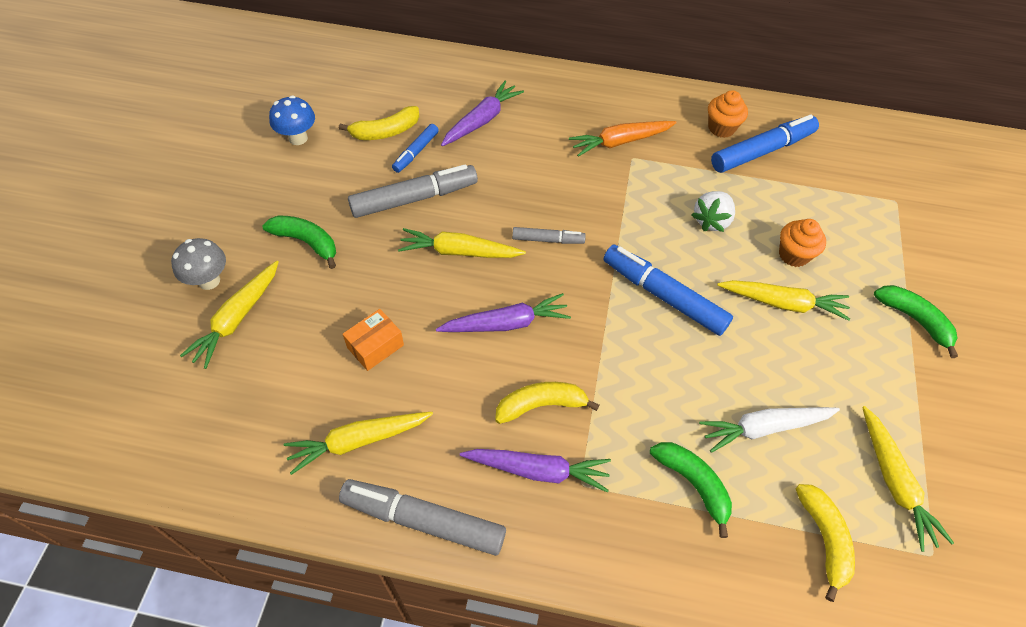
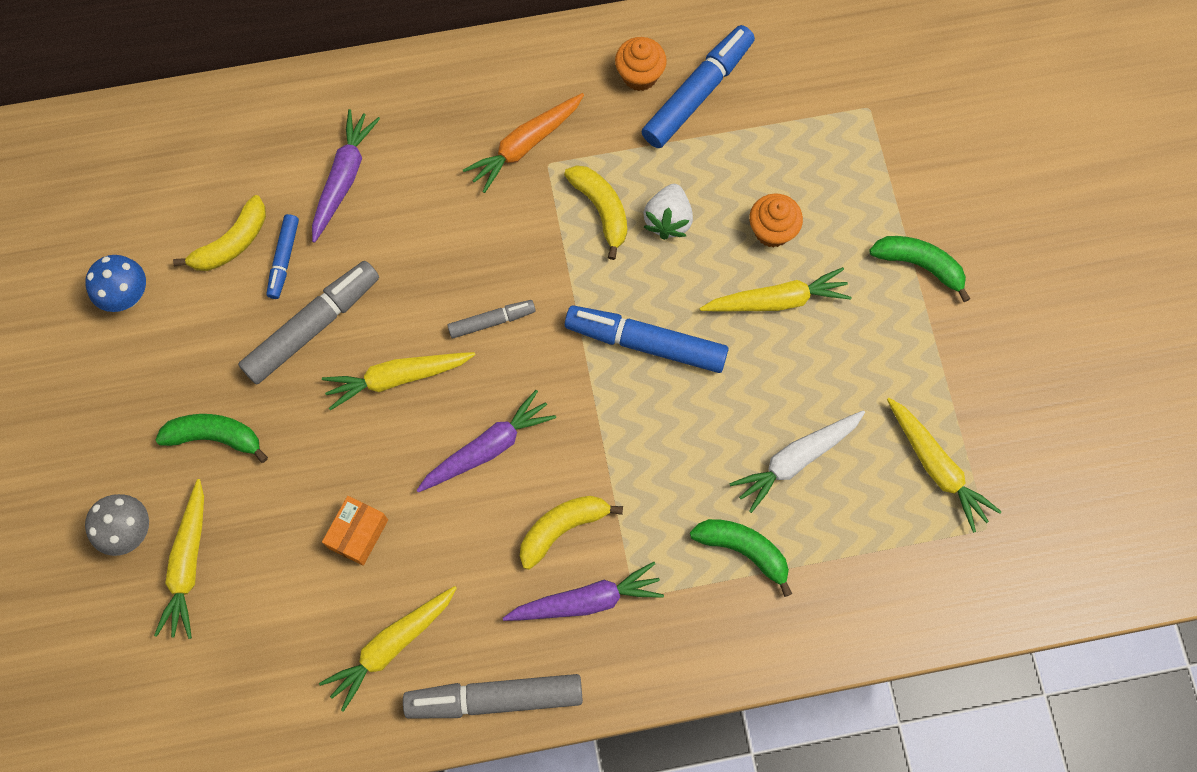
camera: 20 degrees left, 15 degrees up
(824, 539) = (883, 555): yellow banana -> yellow banana (601, 210)

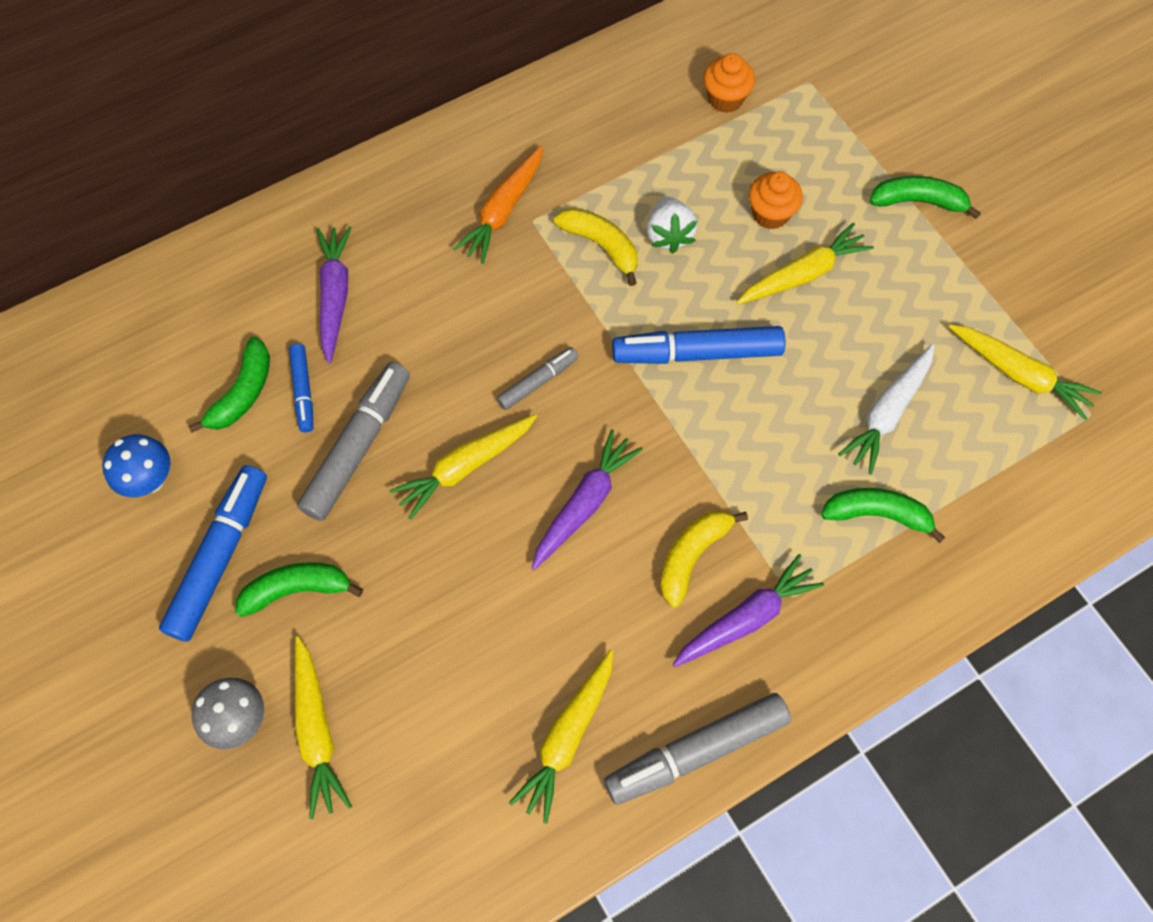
camera: 20 degrees left, 5 degrees down
(232, 243) = (243, 393): yellow banana -> green banana
(358, 533) = (486, 634): orange box -> none
(639, 76) = (586, 117): orange cupcake -> orange cupcake (725, 99)
(698, 93) = (647, 116): blue marker -> blue marker (220, 556)

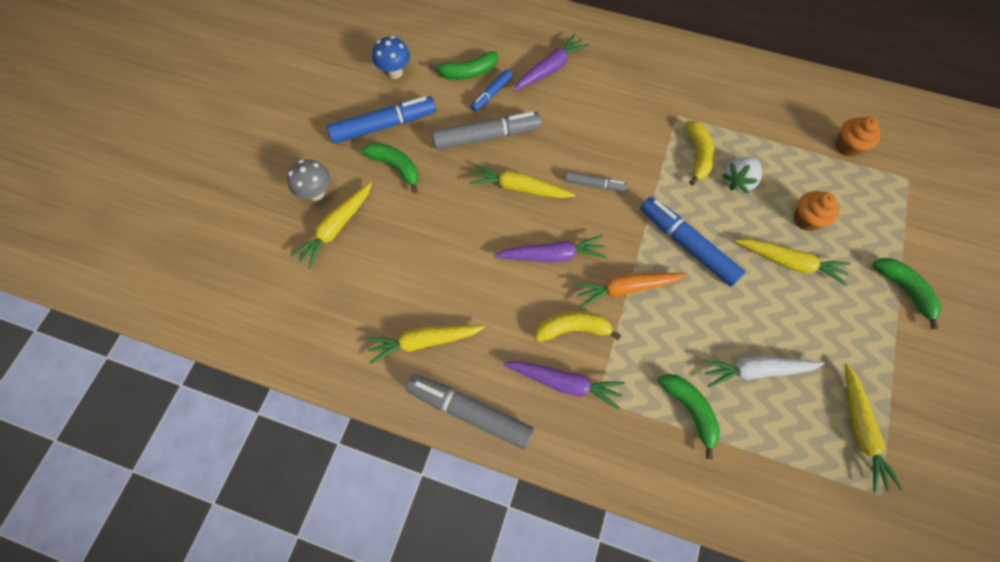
camera: 50 degrees right, 0 degrees up
(503, 211) = (668, 99): orange carrot -> orange carrot (626, 288)

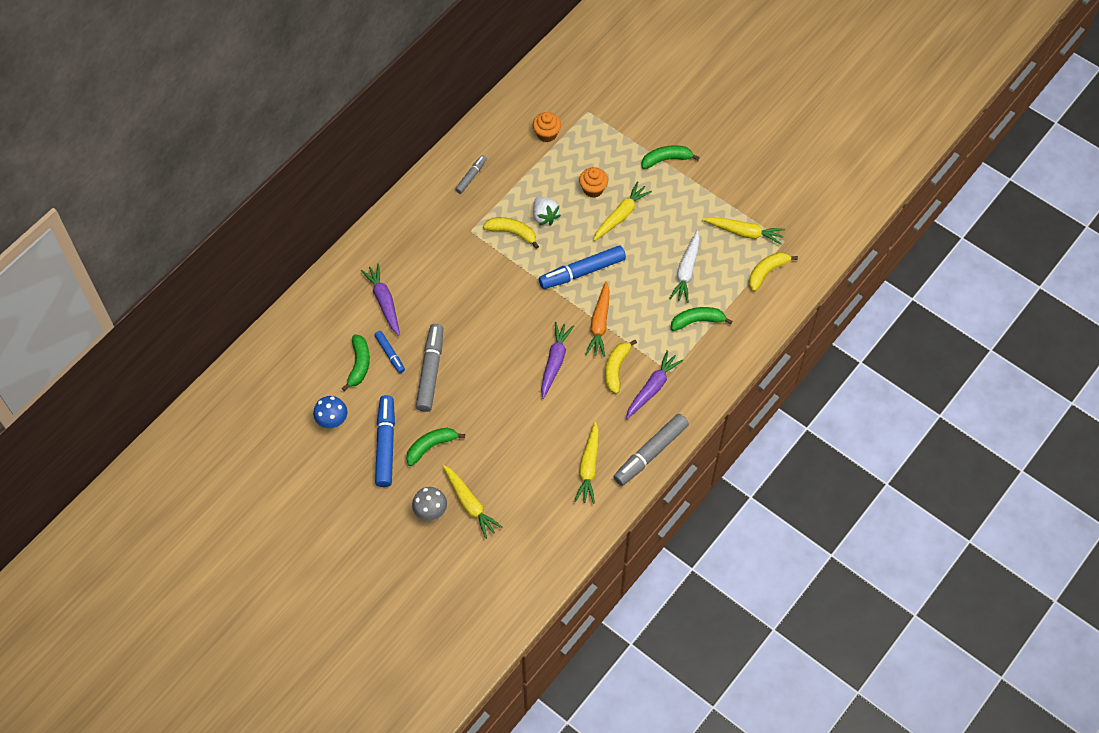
camera: 70 degrees left, 5 degrees down
(519, 188) = (489, 363): yellow carrot -> none
(595, 185) = (508, 311): grey marker -> grey marker (471, 176)
(817, 485) = (767, 272): none -> yellow banana

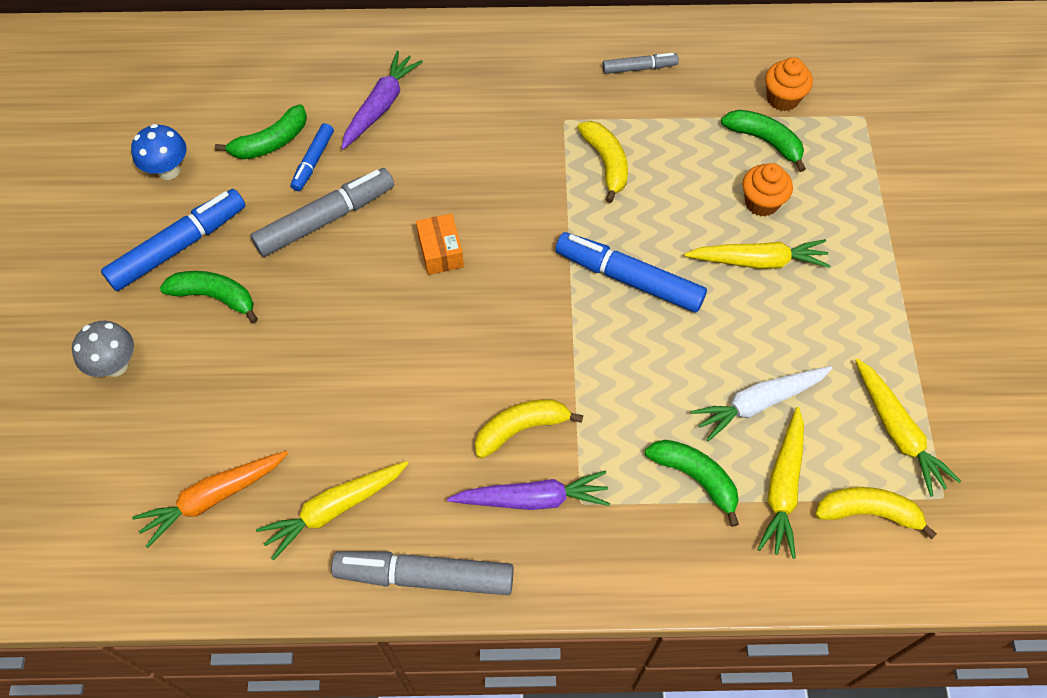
camera: 50 degrees right, 0 degrees up
(470, 504) = (161, 402): yellow carrot -> yellow carrot (782, 487)
(496, 336) = (441, 252): none -> orange box
(545, 216) = (666, 180): white strawberry -> none
(555, 362) = (463, 346): purple carrot -> none
(599, 324) = (571, 356): orange carrot -> orange carrot (213, 498)
(666, 159) = (898, 251): green banana -> green banana (765, 141)

